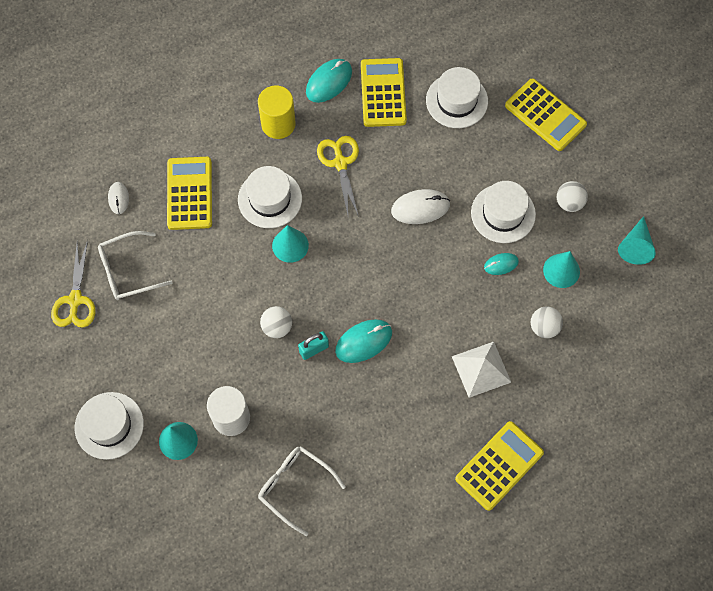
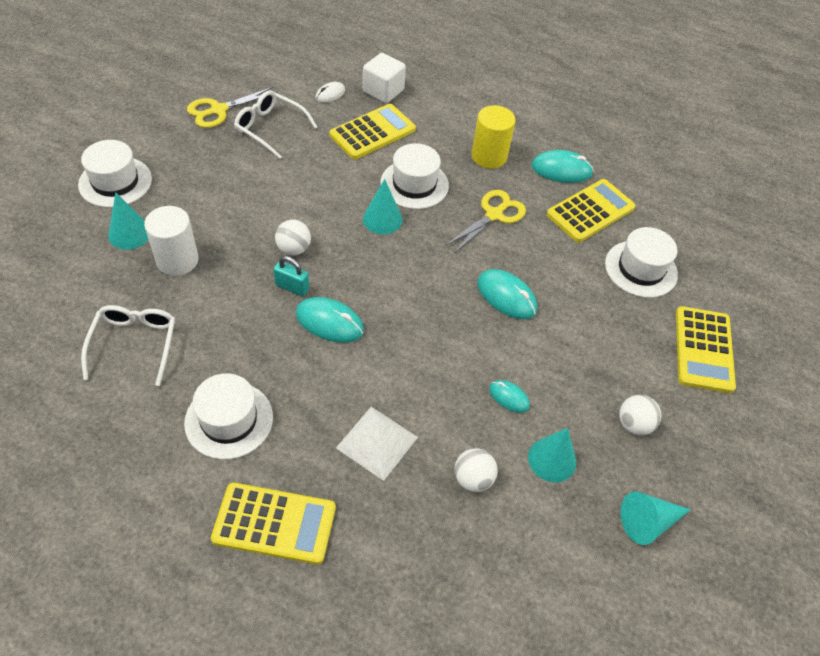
camera: 50 degrees right, 15 degrees down
(145, 154) = (383, 91): none -> white cube
(420, 208) = (506, 296): white mouse -> turquoise mouse
(503, 213) = (565, 369): white hat -> white hat (229, 420)

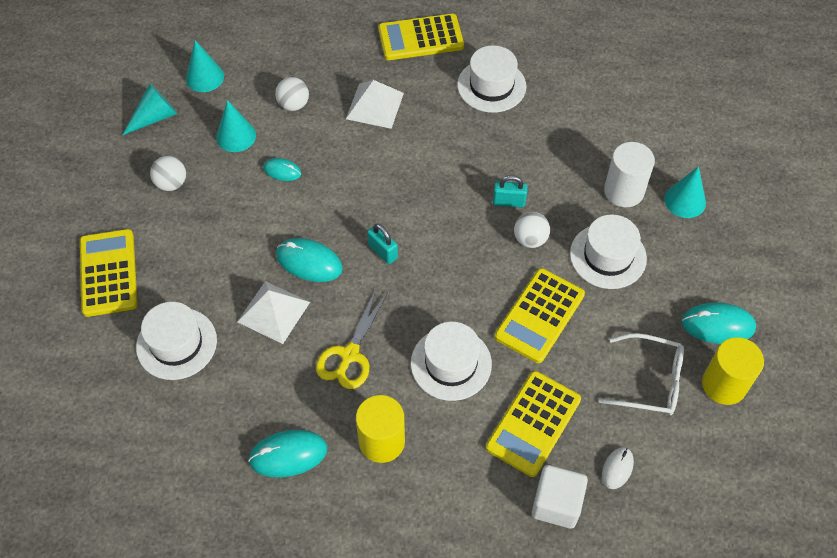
camera: 165 degrees right, 5 degrees up
(115, 182) = (745, 248): white hat -> white hat (608, 256)
(134, 345) = (600, 112): white glasses -> none
(218, 110) = (724, 384): yellow scissors -> yellow cylinder
(329, 322) = (458, 182): turquoise mouse -> turquoise mouse (718, 325)
(382, 219) = (464, 304): turquoise cone -> turquoise cone (205, 77)
(434, 283) = (383, 251): none -> turquoise padlock
(550, 266) = (273, 312): none -> white pyramid
(590, 211) = (242, 402): yellow calculator -> yellow calculator (539, 316)

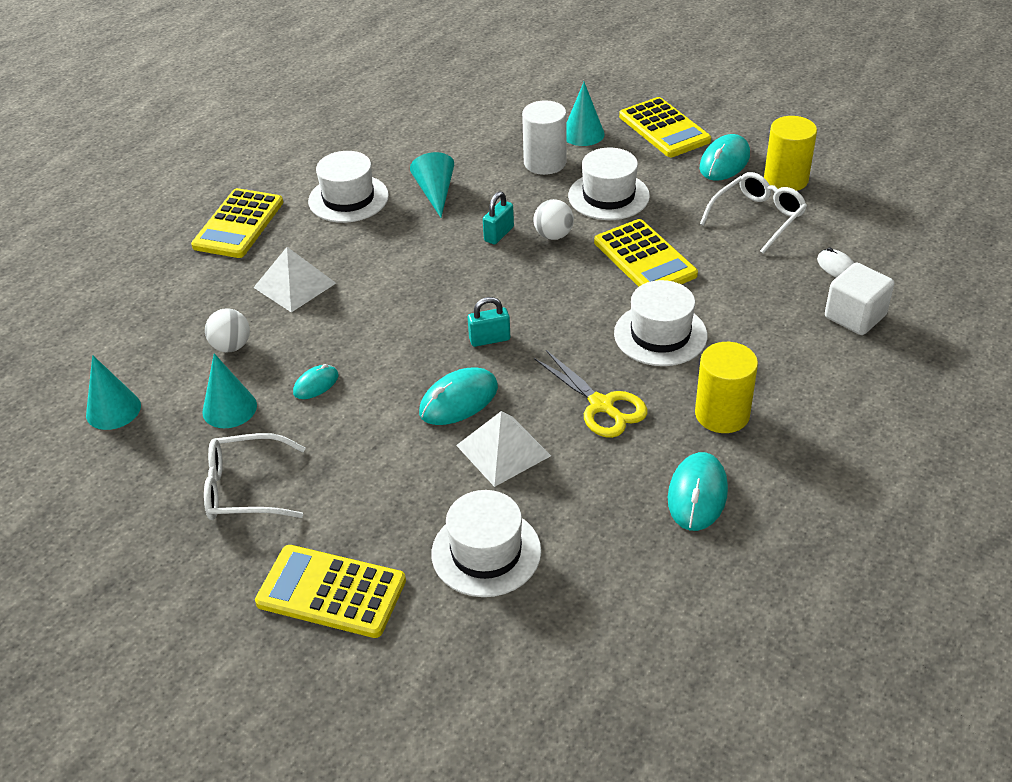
camera: 60 degrees left, 15 degrees down
(155, 117) = (128, 475): turquoise cone -> turquoise cone (435, 193)
(171, 183) = (246, 488): white ball -> white glasses
(533, 423) = (761, 302): yellow calculator -> yellow calculator (664, 128)

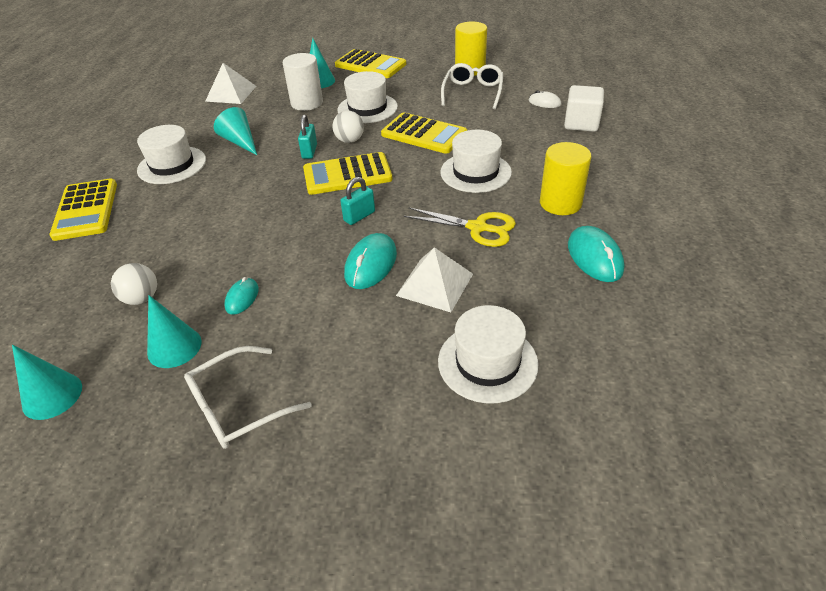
camera: 30 degrees left, 0 degrees up
(295, 285) = (168, 235): white pyramid -> white pyramid (231, 93)
(331, 592) = (387, 458): yellow calculator -> yellow calculator (347, 175)
(724, 162) = (424, 71): turquoise mouse -> none

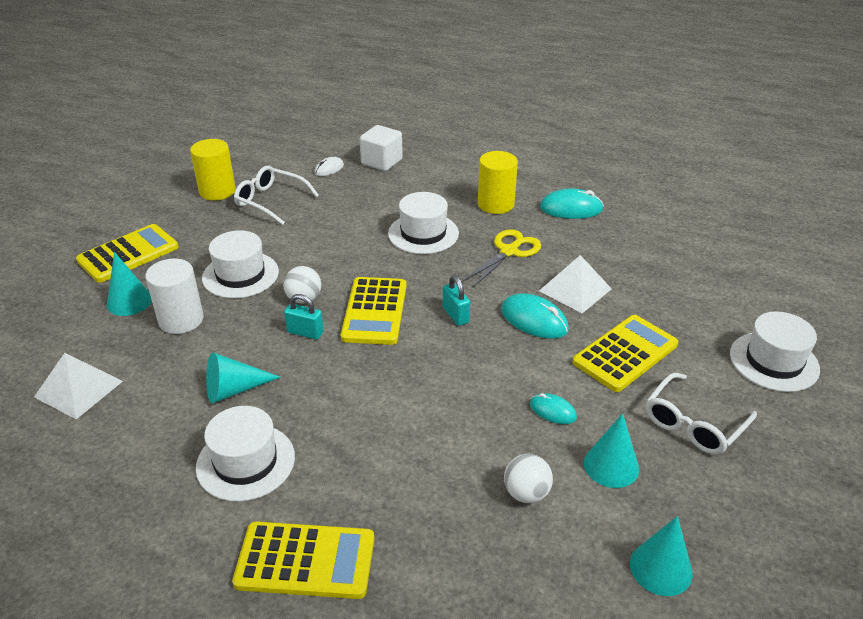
camera: 75 degrees left, 5 degrees down
(238, 406) = (694, 423): white glasses -> white glasses turned 60 degrees clockwise
(424, 134) = (331, 248): yellow calculator -> yellow calculator (625, 353)
(487, 362) = (670, 283): white hat -> white hat (774, 361)

